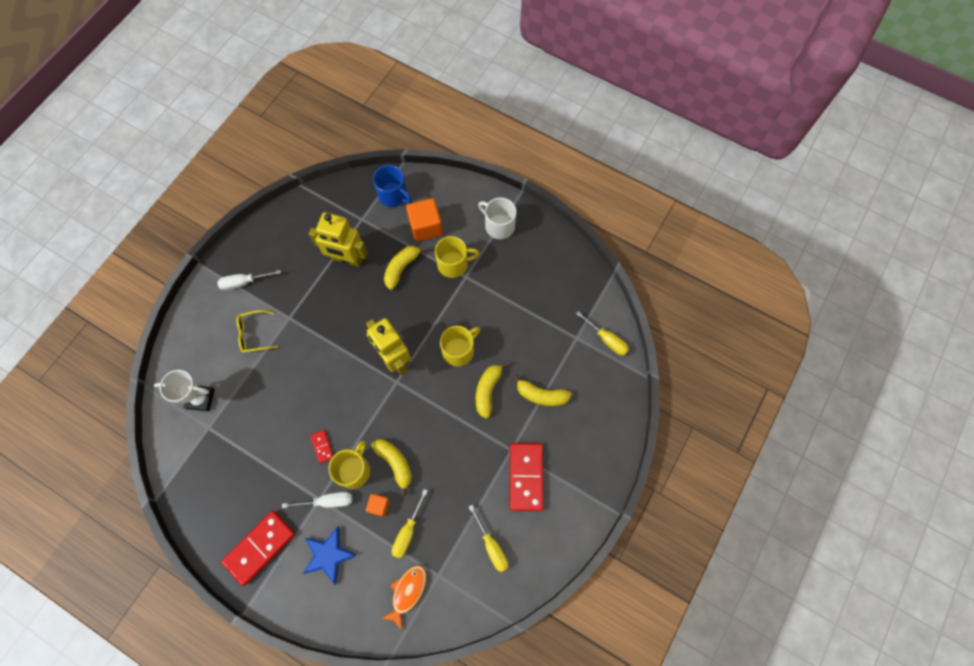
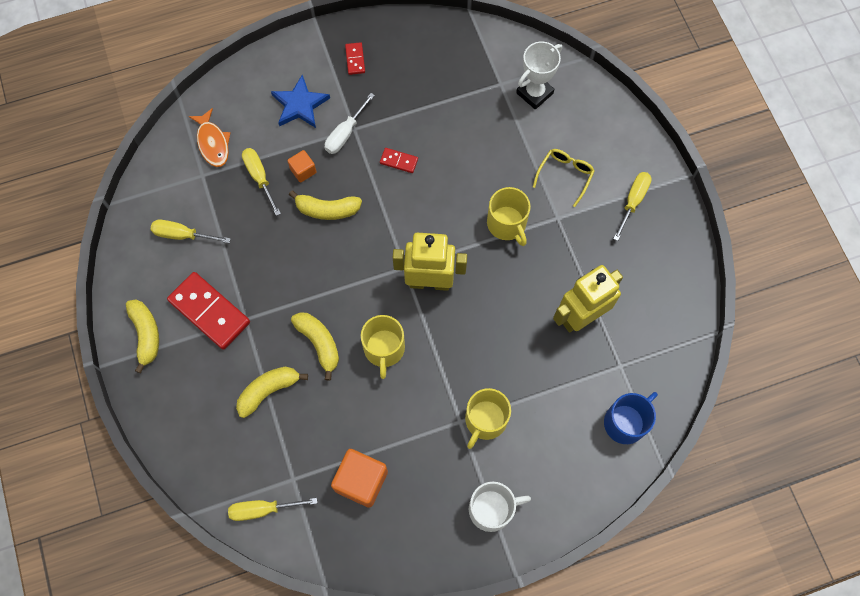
camera: 130 degrees right, 0 degrees up
(244, 282) = (633, 202): white screwdriver -> yellow screwdriver
(260, 547) = (355, 59): red domino -> red domino, size x0.47
(354, 470) = (353, 172): yellow mug -> yellow mug (507, 224)
(393, 195) = (625, 422): blue mug -> blue mug turned 150 degrees clockwise
(401, 268) = (525, 363): yellow banana -> yellow banana (146, 335)
(425, 227) = (555, 426): orange cube -> orange cube (361, 481)

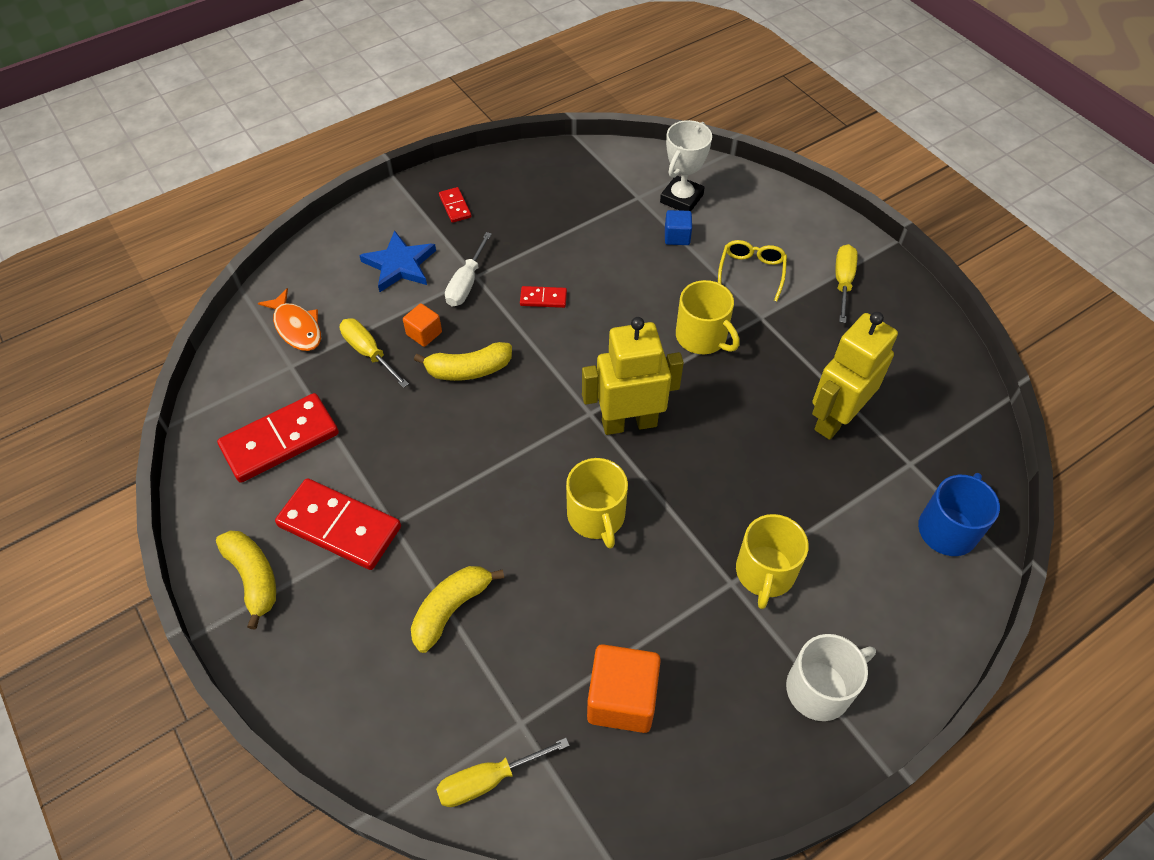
camera: 15 degrees left, 15 degrees down
(183, 235) = (280, 440): yellow screwdriver -> red domino
(319, 343) = (505, 530): yellow banana -> none
(518, 129) = (677, 236): none -> blue cube

